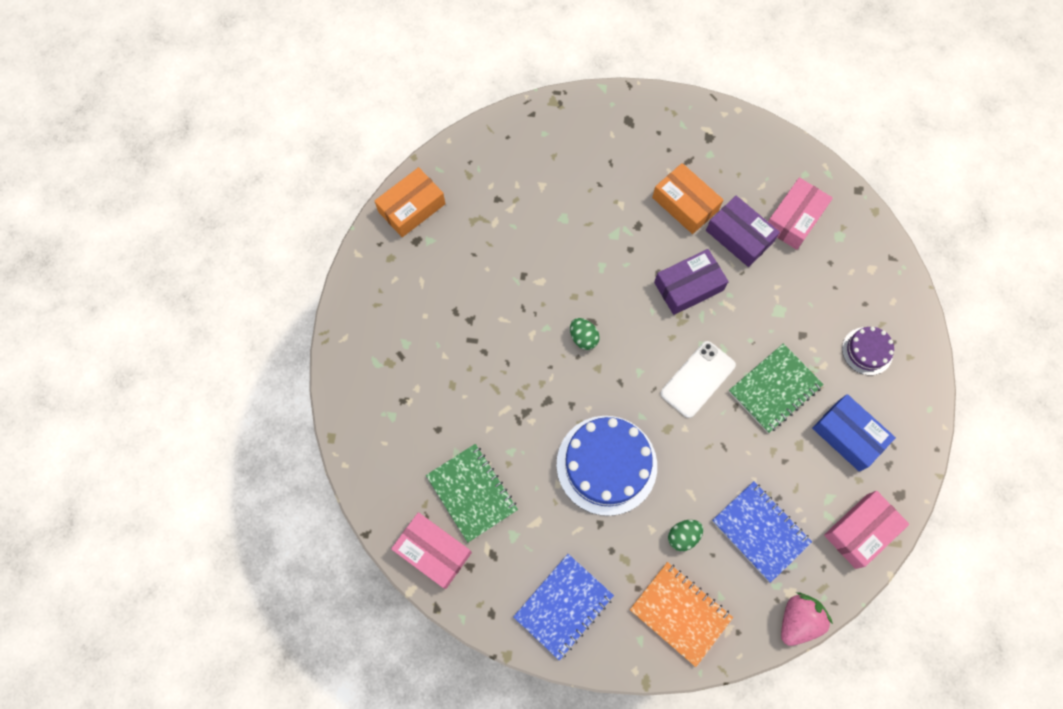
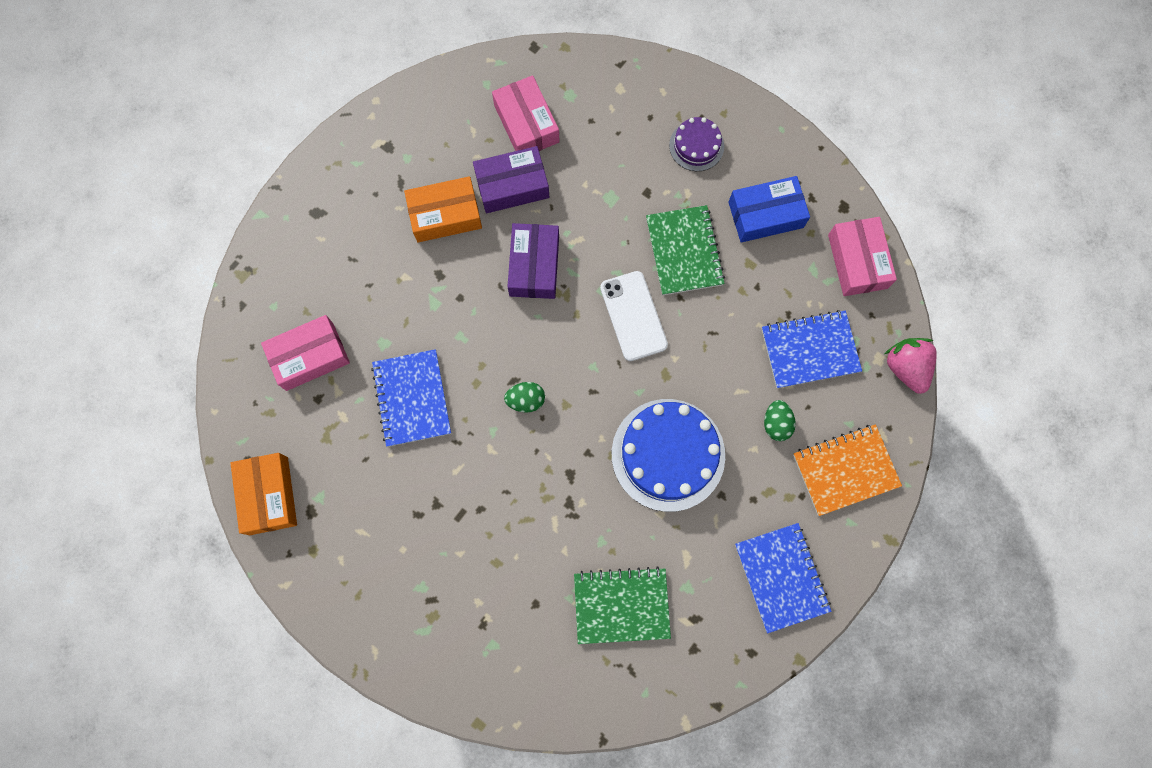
camera: 60 degrees left, 5 degrees up
(433, 552) = (659, 679): pink box -> pink box (310, 356)
(535, 260) = (412, 398): none -> blue notebook

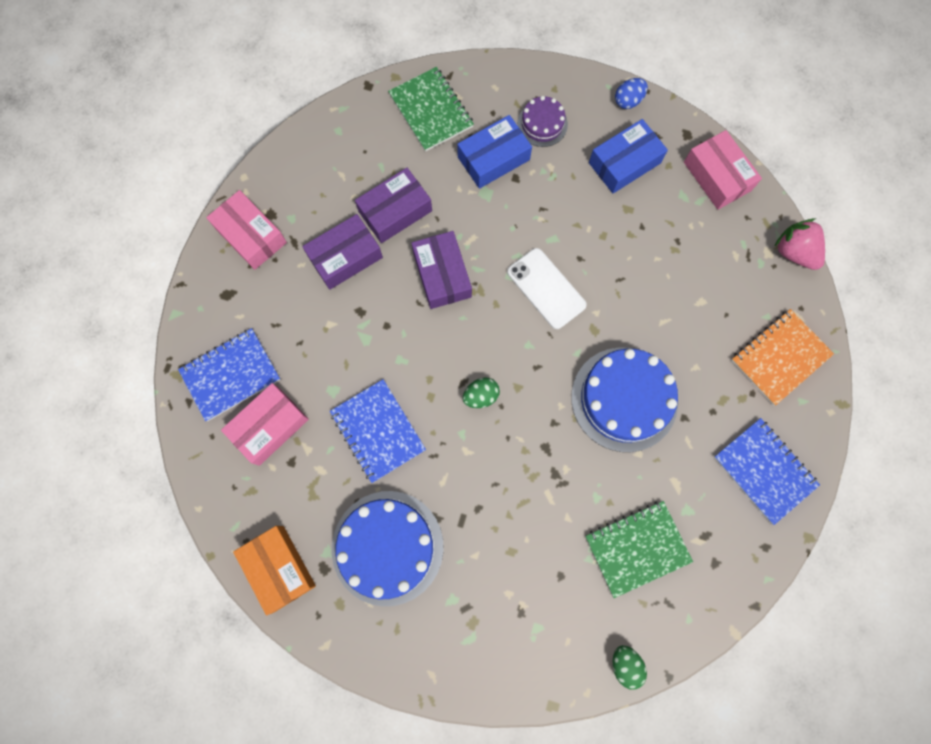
camera: 20 degrees left, 0 degrees up
(378, 514) = (387, 547): none -> blue cake
(445, 215) = (345, 257): orange box -> purple box
(526, 123) = (387, 153): pink box -> pink box (251, 235)
(632, 165) = (493, 158): none -> blue box
(684, 251) = (568, 217): green notebook -> green notebook (431, 111)
(776, 424) = (705, 338): green egg -> green egg (625, 664)
(795, 151) = (628, 101): none -> blue egg
(810, 350) = (708, 265): blue notebook -> blue notebook (231, 375)

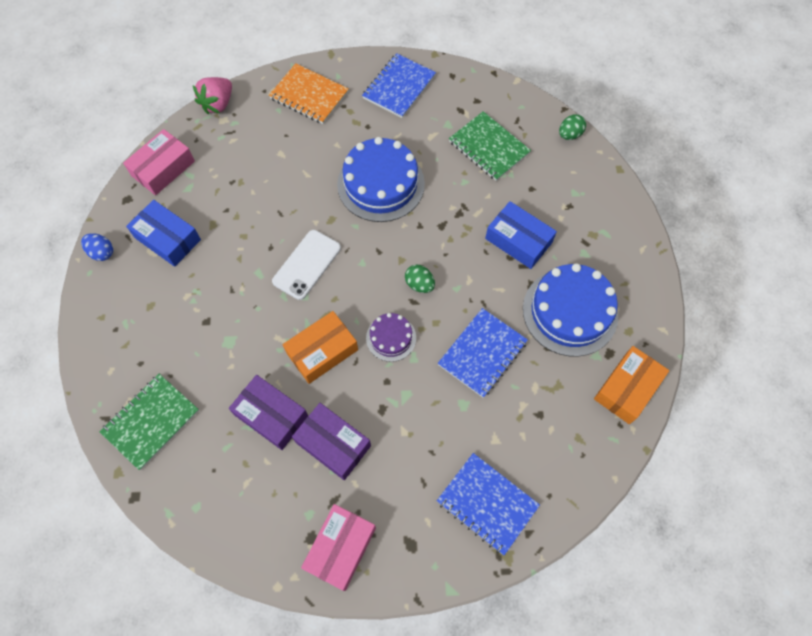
camera: 110 degrees left, 10 degrees down
(269, 426) = (518, 446): pink box -> none
(442, 275) = (322, 351): purple box -> orange box
(493, 158) = (190, 346): blue box -> blue box (518, 240)
(542, 124) = (143, 316): purple cake -> purple cake (391, 338)

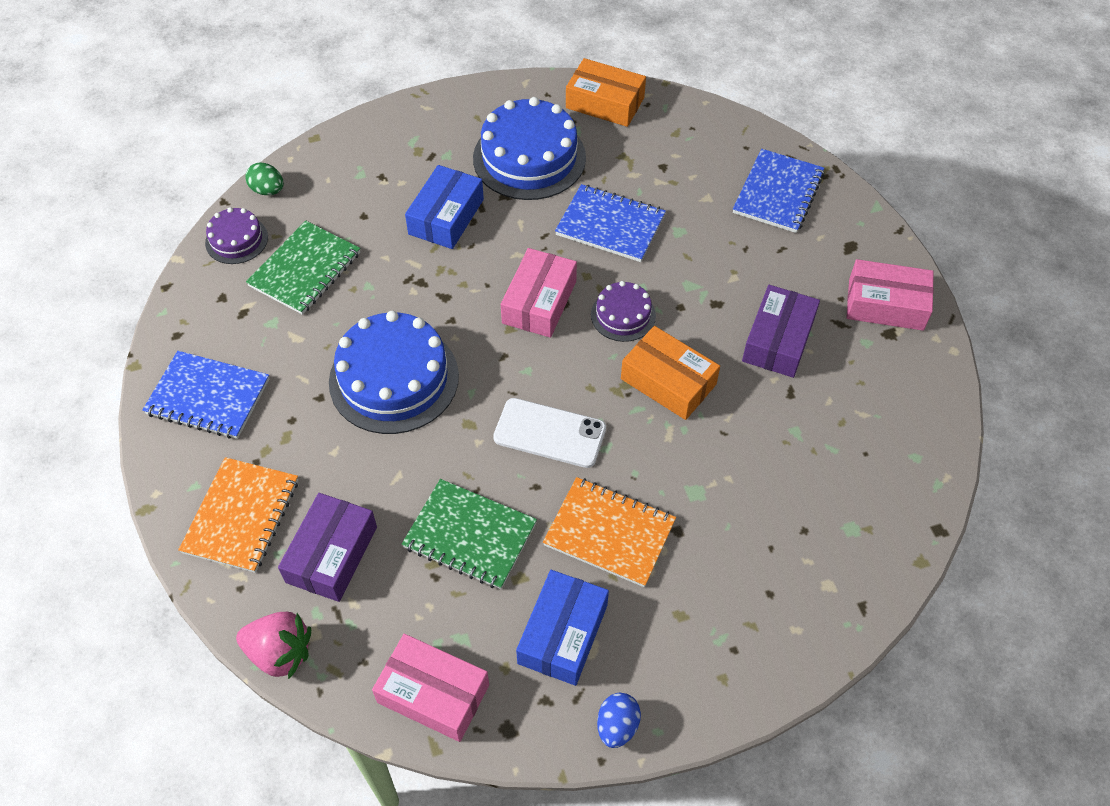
camera: 105 degrees left, 10 degrees down
(151, 421) = (841, 547): green notebook -> green notebook (470, 535)
(221, 281) = (609, 533): none -> orange notebook
(271, 415) = (772, 412): purple box -> purple box (332, 554)
(419, 284) = (539, 302): green egg -> pink box
(526, 112) = (236, 240): none -> purple cake

